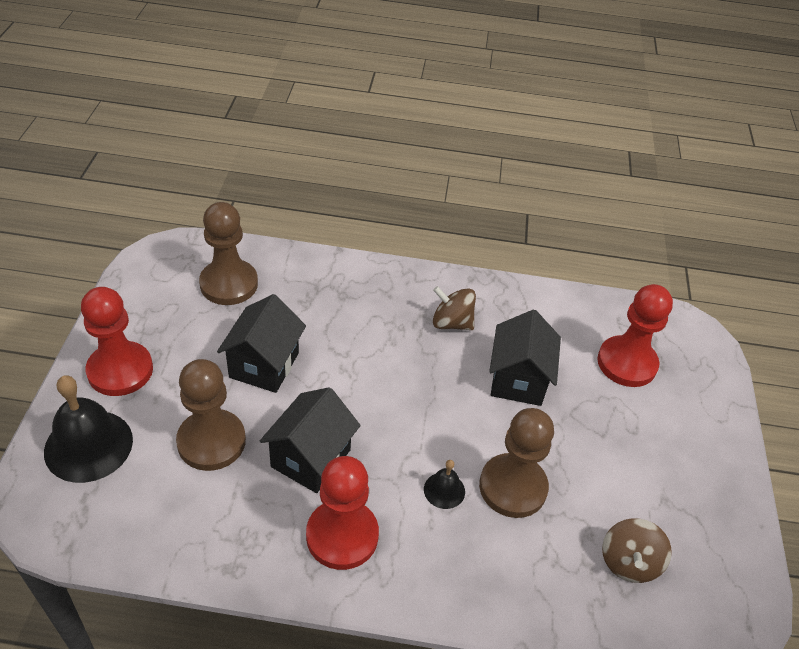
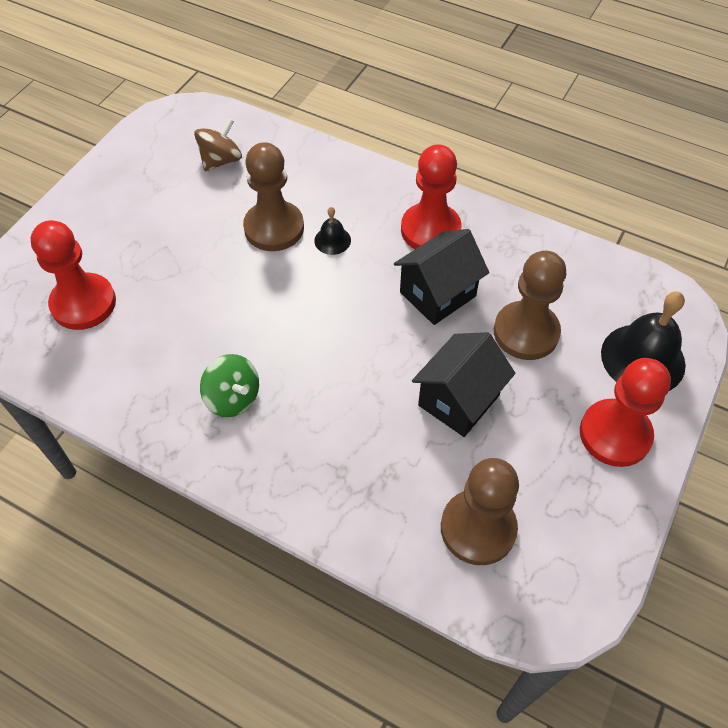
camera: 155 degrees left, 10 degrees up
(451, 323) = (233, 398): brown spinning top -> green spinning top
(518, 379) = (205, 315): black house -> none

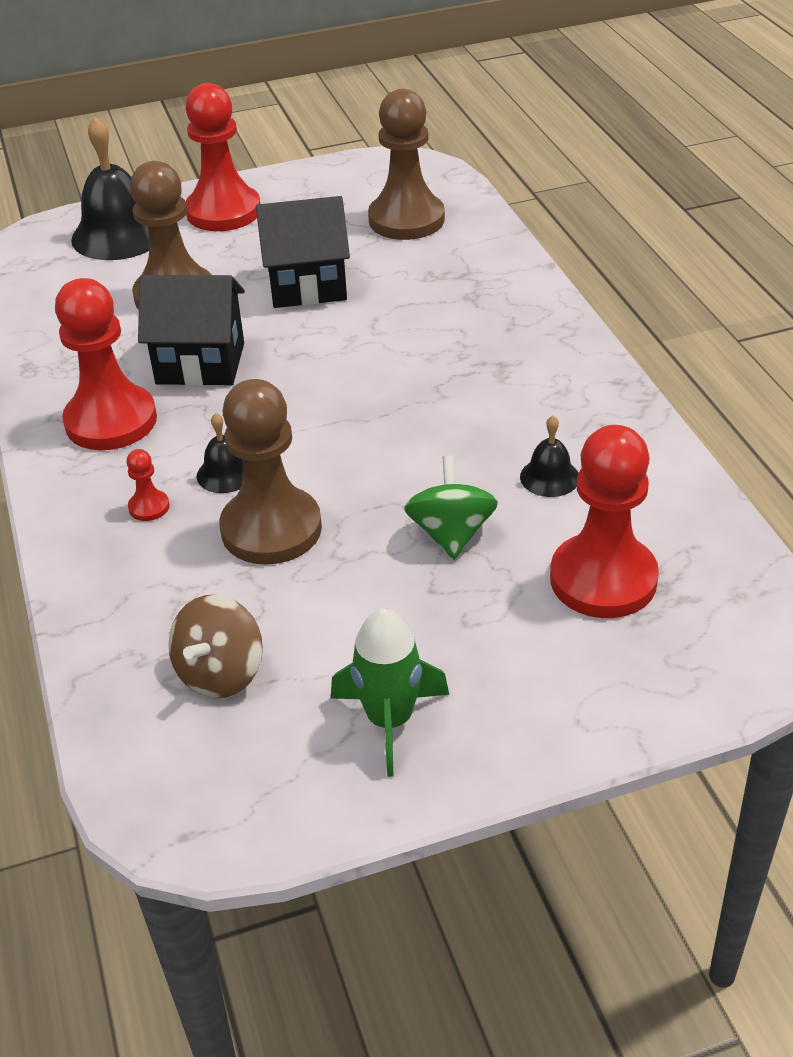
camera: 135 degrees left, 15 degrees down
(131, 185) = (390, 721): none -> green rocket
(158, 348) = (549, 477): none -> black bell
(221, 160) = (220, 673): brown spinning top -> brown spinning top turned 60 degrees counterclockwise
(233, 398) = (512, 391): green spinning top -> green spinning top (451, 534)
(345, 202) = (149, 507): none -> red pawn

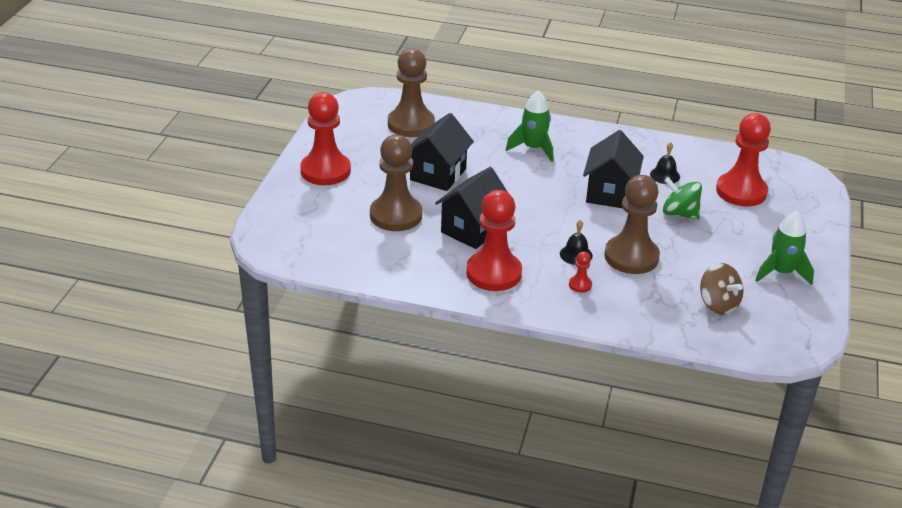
camera: 60 degrees left, 5 degrees down
(119, 234) = (303, 211): black bell -> none
(429, 442) = (610, 193): none -> black house
(469, 330) = (533, 148): none -> green rocket

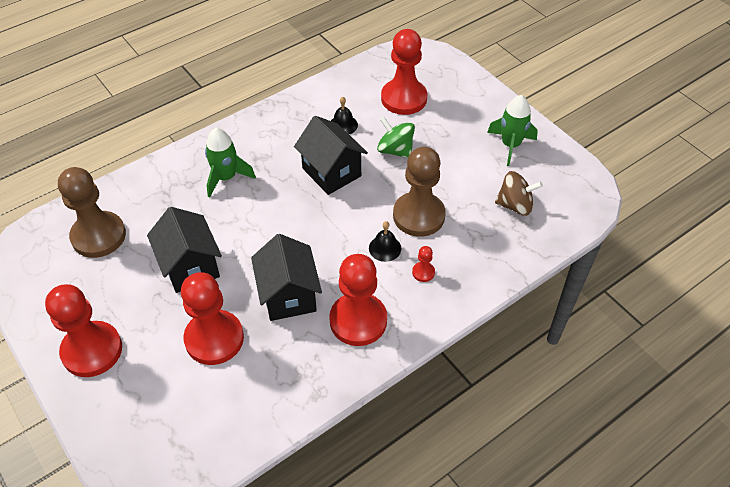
camera: 50 degrees left, 15 degrees up
(396, 215) = (214, 339): brown pawn -> red pawn
(679, 213) = (395, 150): green spinning top -> green spinning top turned 60 degrees clockwise

